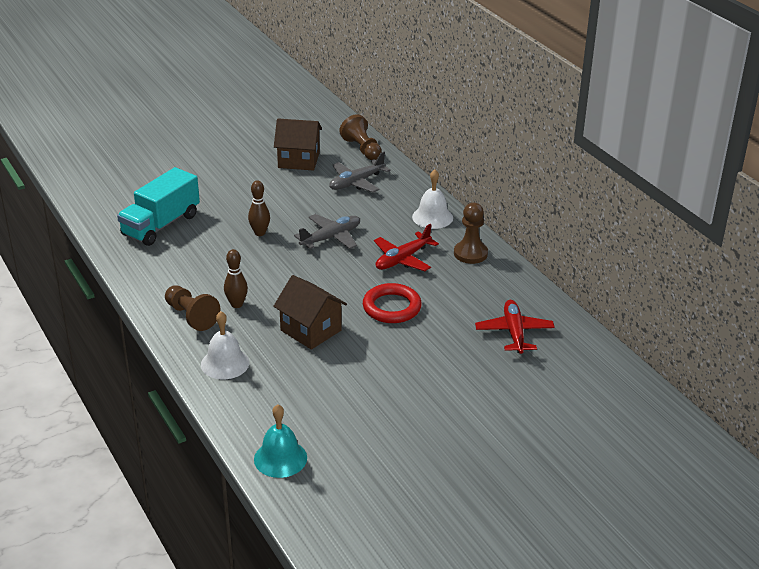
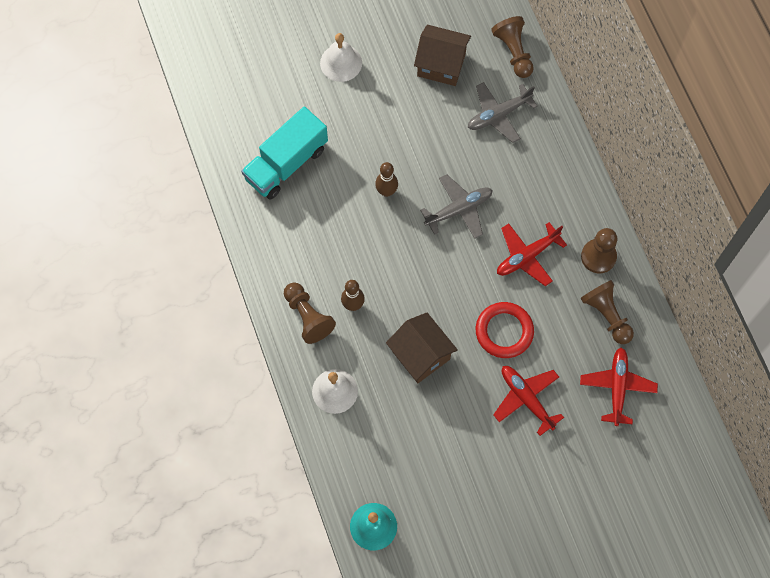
camera: 10 degrees right, 35 degrees up
(425, 349) = (526, 398): none -> red plane
(432, 217) = (570, 189): white bell -> white bell (341, 62)
(489, 288) = (606, 315): none -> brown pawn

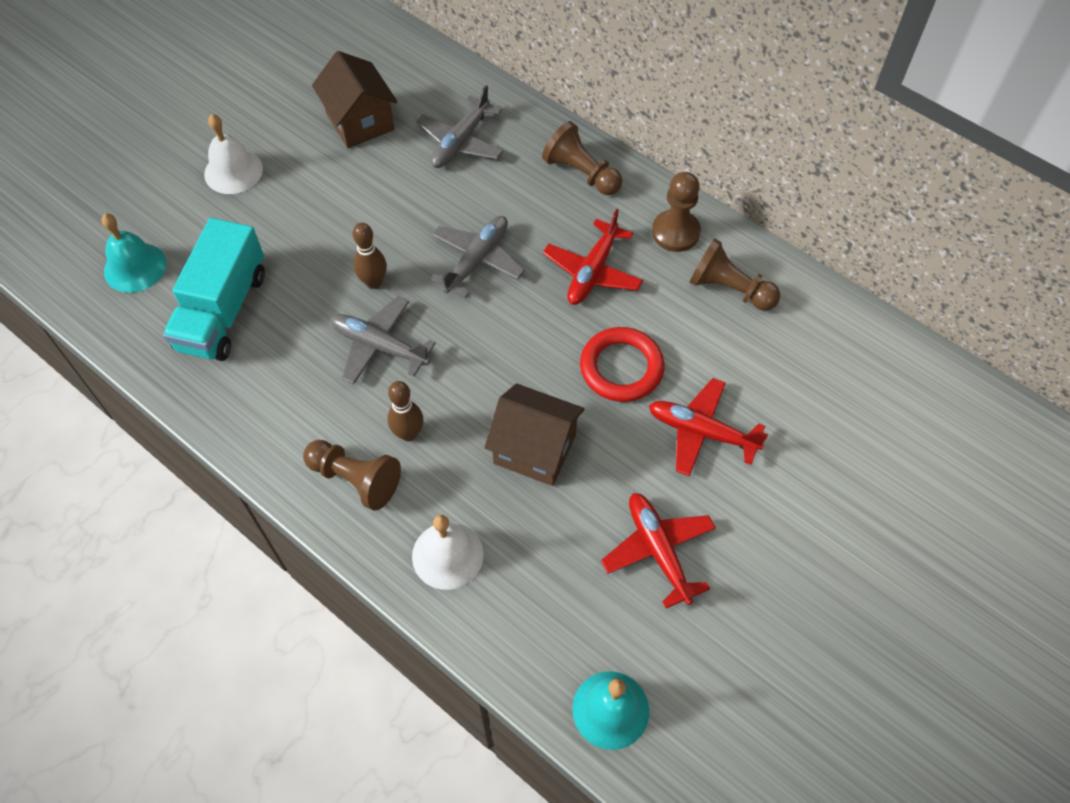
camera: 30 degrees left, 10 degrees down
(248, 104) = (135, 267): none -> turquoise bell
(366, 237) = (379, 346): none -> grey plane
(441, 65) = (360, 122): brown house -> brown house turned 75 degrees clockwise
(513, 52) = (438, 74): brown pawn -> brown pawn (581, 173)
(617, 387) = (799, 361): red plane -> red plane (658, 550)

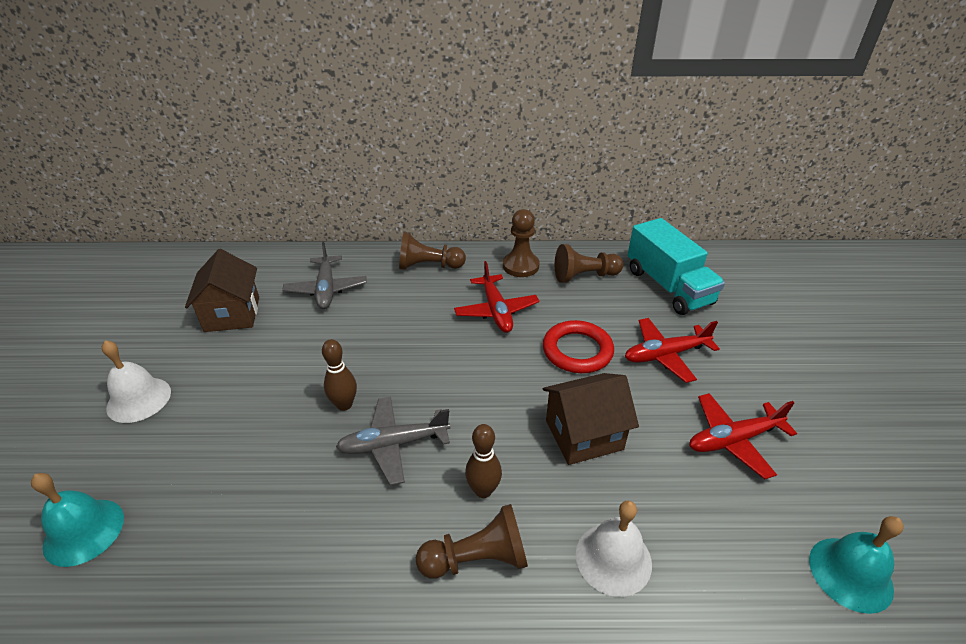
camera: 40 degrees left, 20 degrees down
(223, 311) = (219, 508): turquoise truck -> turquoise truck (668, 286)
(360, 122) = (232, 314): brown house -> brown house turned 60 degrees clockwise
(477, 260) = (411, 347): grey plane -> none
(658, 550) = (733, 440): red plane -> red plane turned 45 degrees counterclockwise

